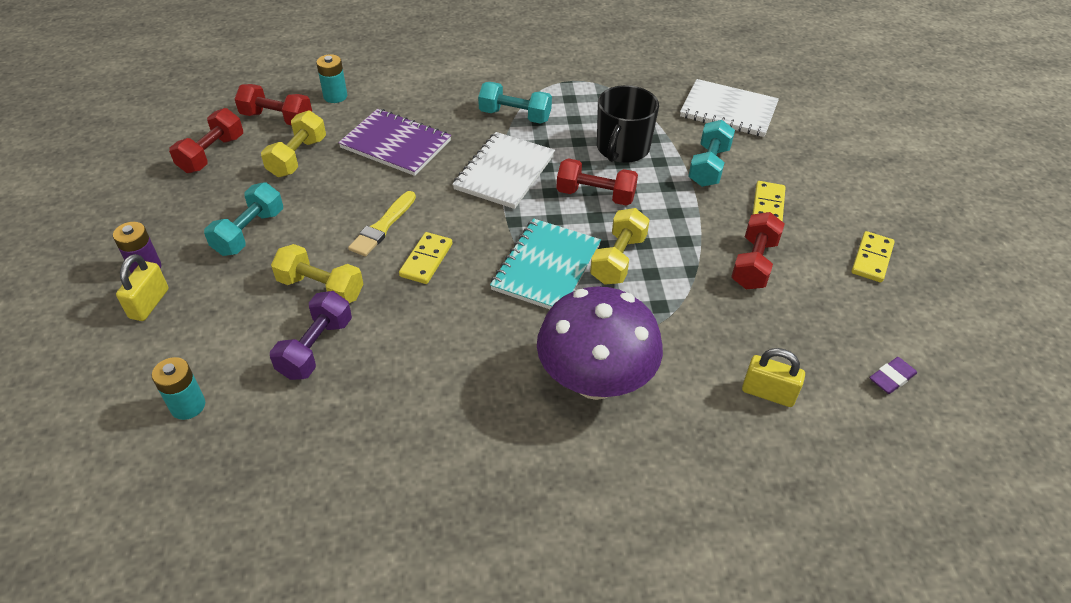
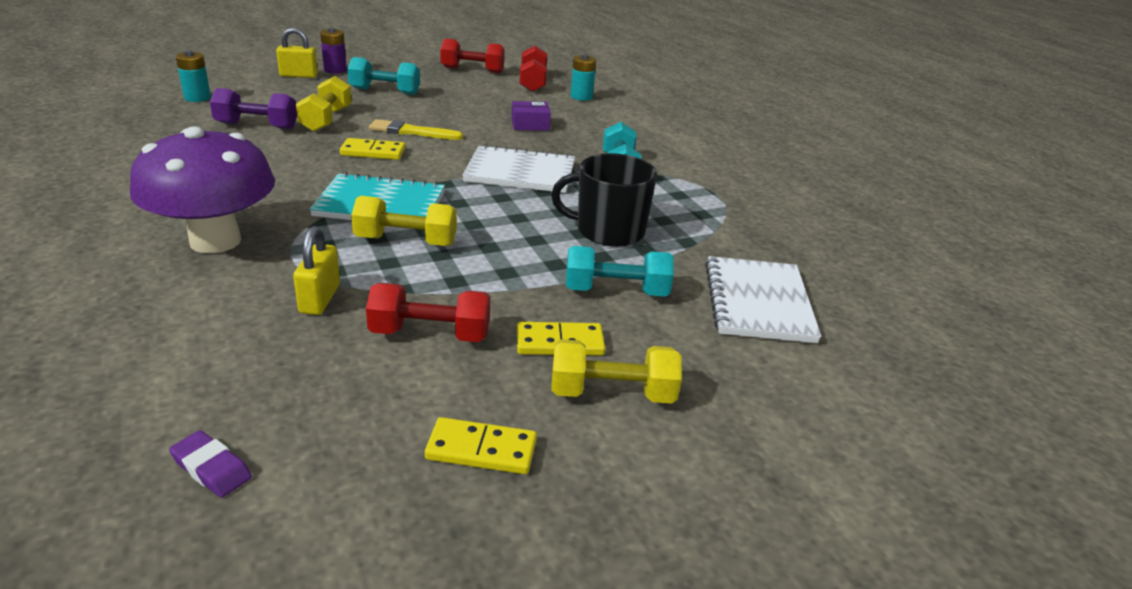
camera: 70 degrees right, 15 degrees down
(297, 157) = (487, 94): yellow dumbbell -> yellow dumbbell (612, 393)
(396, 144) = (530, 125): purple notebook -> purple box
(595, 195) = (510, 221): red dumbbell -> none
(768, 393) = (189, 352): yellow padlock -> yellow padlock (320, 299)

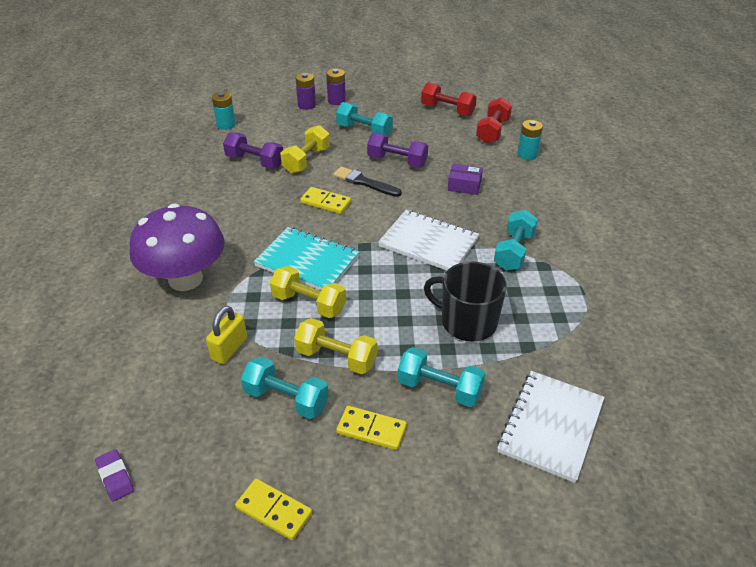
camera: 25 degrees right, 10 degrees up
(299, 75) = (306, 105): yellow padlock -> purple battery
(412, 132) = (365, 182): yellow brush -> black brush
(430, 334) = (286, 399): red dumbbell -> turquoise dumbbell
(440, 112) = (397, 161): none -> purple dumbbell
(612, 393) = (385, 487): yellow dumbbell -> yellow dumbbell (336, 357)

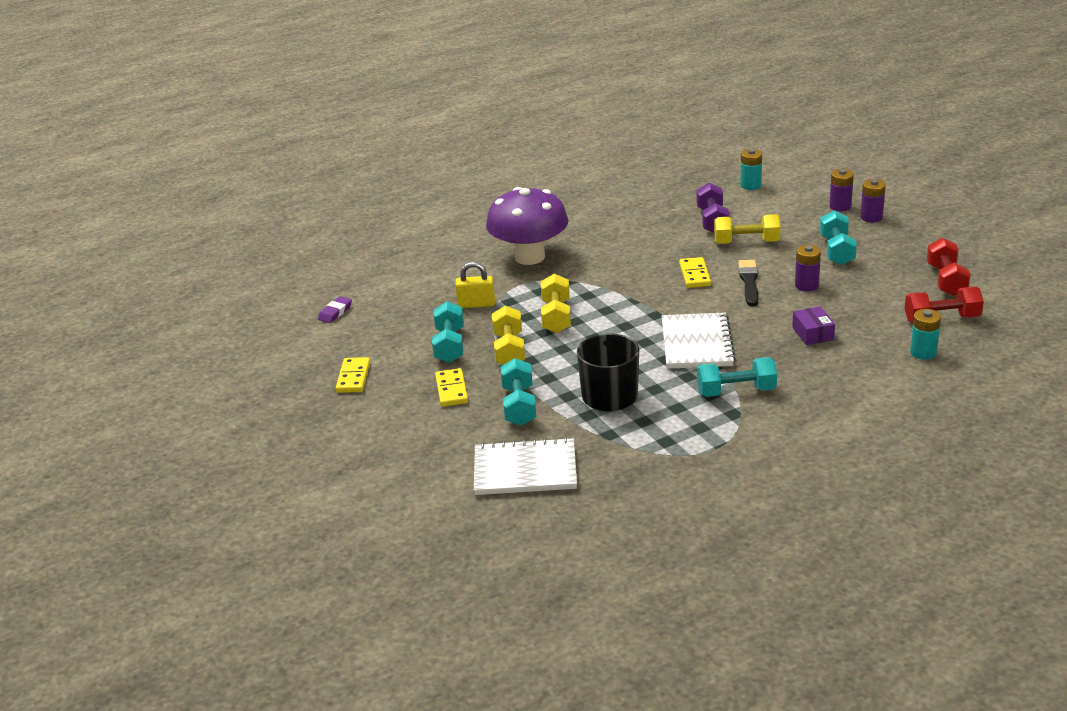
camera: 65 degrees right, 10 degrees down
(307, 261) = (605, 297): turquoise notebook -> none
(397, 161) = (806, 285): purple dumbbell -> purple battery

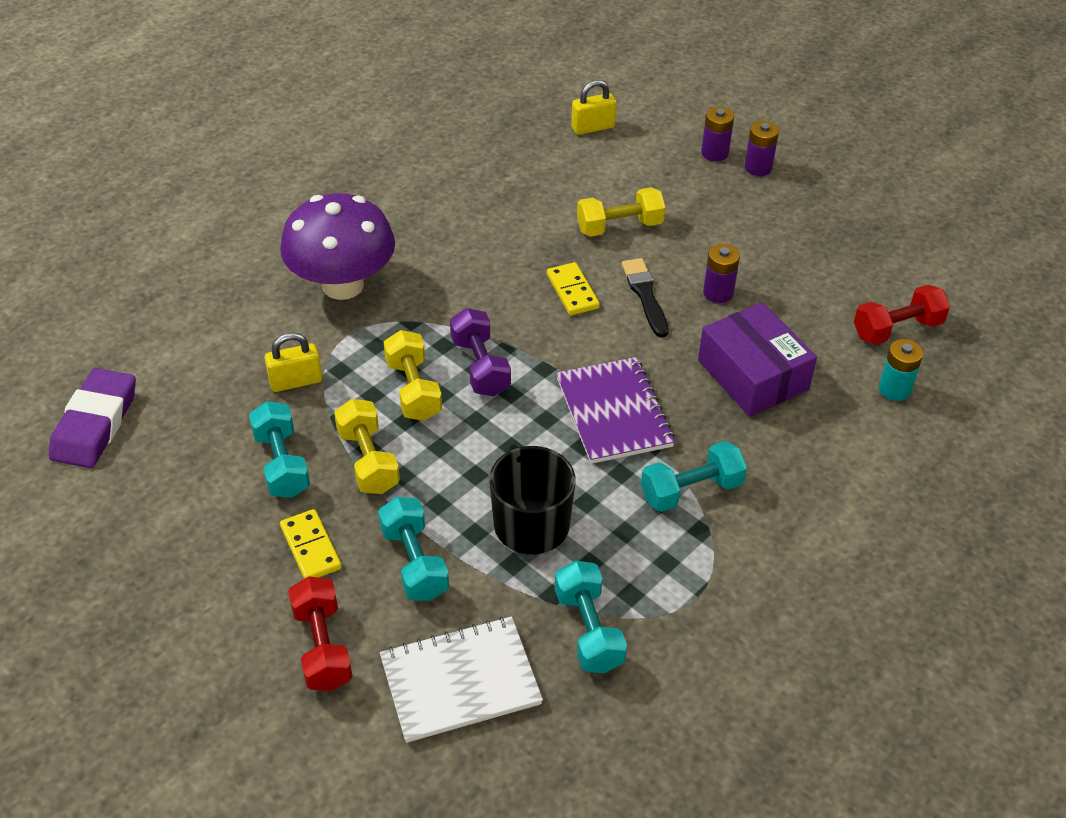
camera: 20 degrees left, 15 degrees up
(335, 312) = (95, 424): purple eraser -> purple eraser, size x2.03
(353, 377) = (160, 546): yellow domino -> none
(696, 343) = (613, 412): white notebook -> purple notebook
(712, 221) = (564, 194): purple dumbbell -> purple dumbbell (480, 366)
(750, 185) = (593, 127): turquoise battery -> yellow padlock
(813, 333) = (753, 375): purple box -> purple box, size x1.92
(837, 251) = (735, 229): turquoise dumbbell -> turquoise dumbbell (588, 630)
(946, 280) = (881, 263): red dumbbell -> red dumbbell (322, 647)

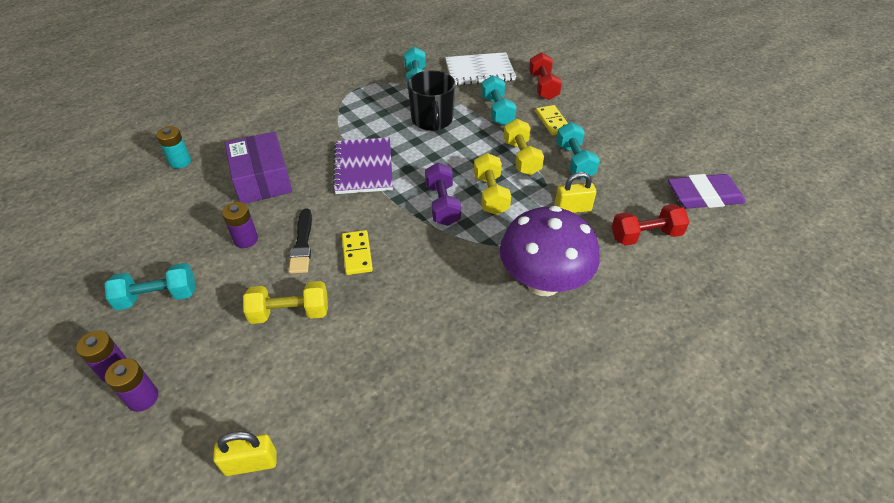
camera: 170 degrees left, 0 degrees up
(95, 424) = (704, 196): purple eraser -> purple eraser turned 60 degrees clockwise
(691, 490) = (338, 125): turquoise dumbbell -> turquoise dumbbell (158, 297)
(897, 329) = (141, 198): red dumbbell -> red dumbbell (645, 235)

